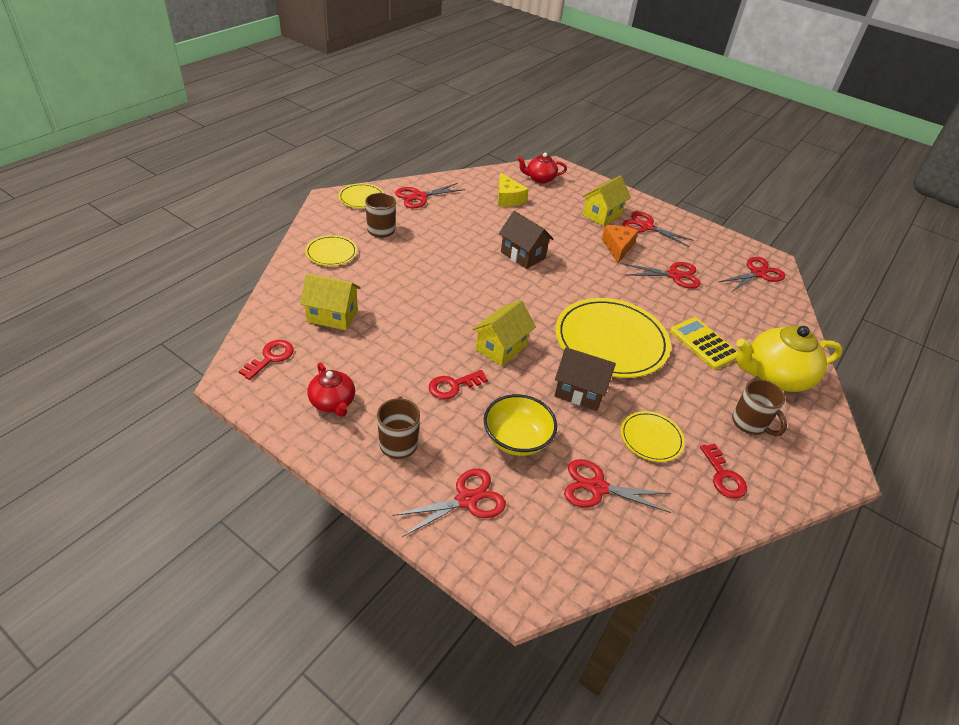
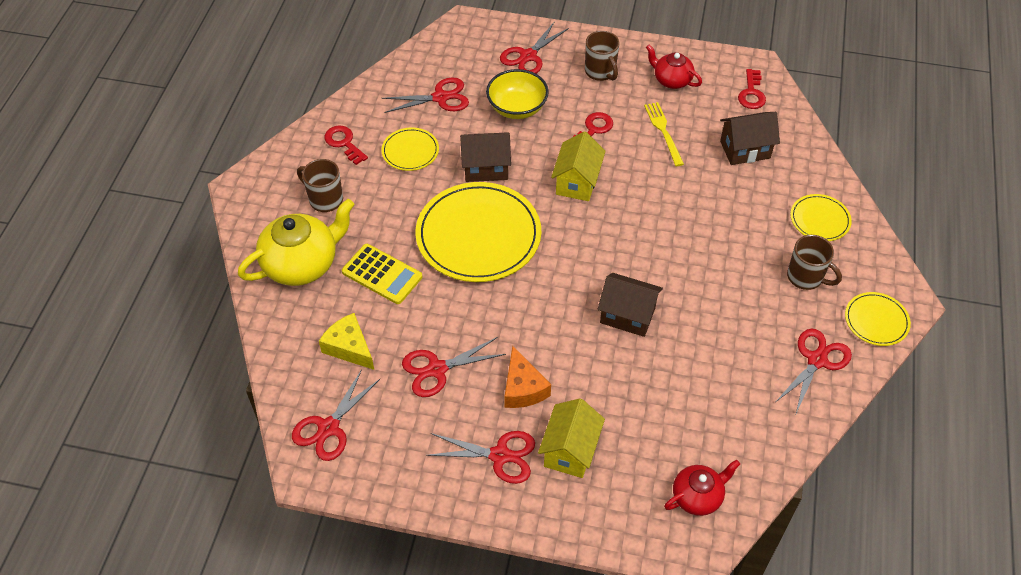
camera: 160 degrees right, 10 degrees up
(332, 316) = (745, 149): yellow house -> brown house
(388, 358) = (663, 131): none -> yellow fork
(508, 198) = (711, 419): yellow cheese -> yellow cheese (349, 347)

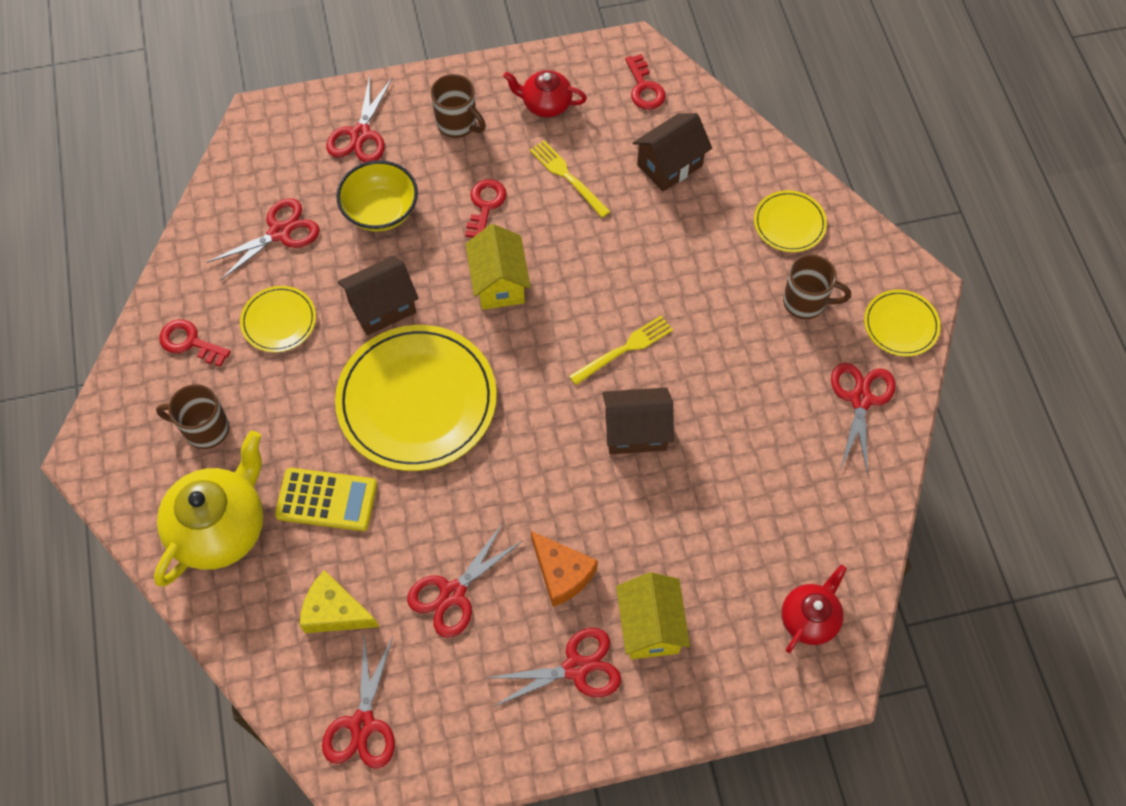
camera: 25 degrees left, 10 degrees up
(647, 258) = (624, 349): none -> yellow fork

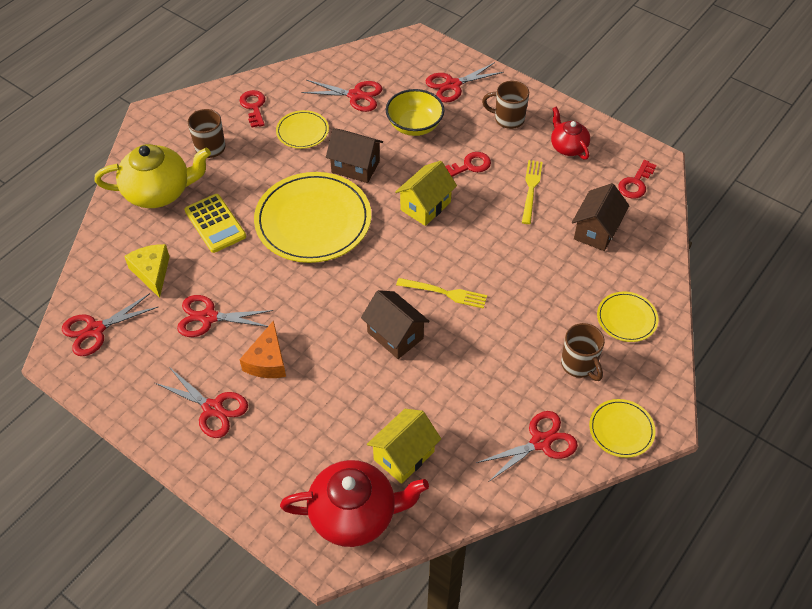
camera: 50 degrees right, 10 degrees down
(458, 124) = (508, 119): brown mug -> brown mug turned 105 degrees clockwise
(650, 626) = (272, 429): yellow house -> yellow house (404, 455)
(669, 165) = (596, 231): brown house -> brown house turned 75 degrees counterclockwise
(809, 618) = (355, 514): red teapot -> red teapot, size x1.73

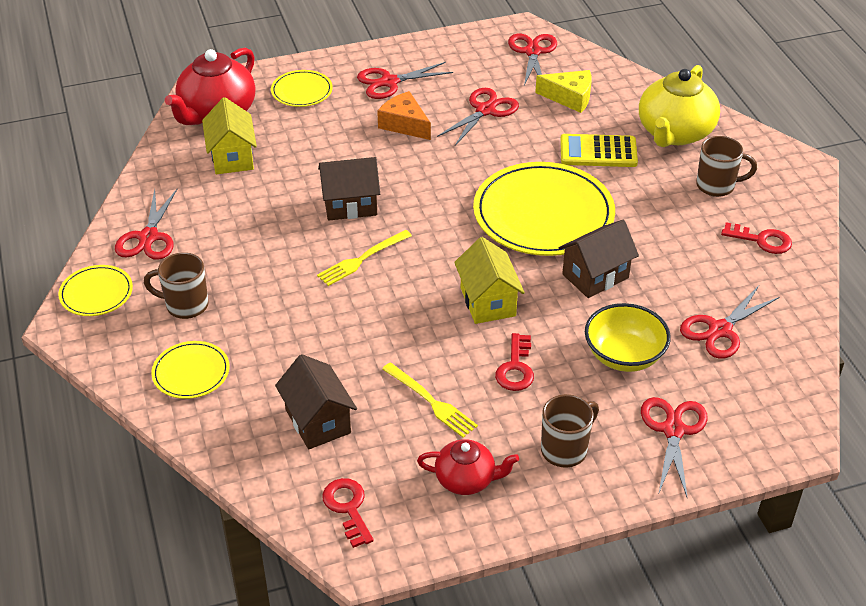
camera: 125 degrees right, 10 degrees down
(302, 131) = (688, 260): yellow plate -> yellow plate (302, 91)

